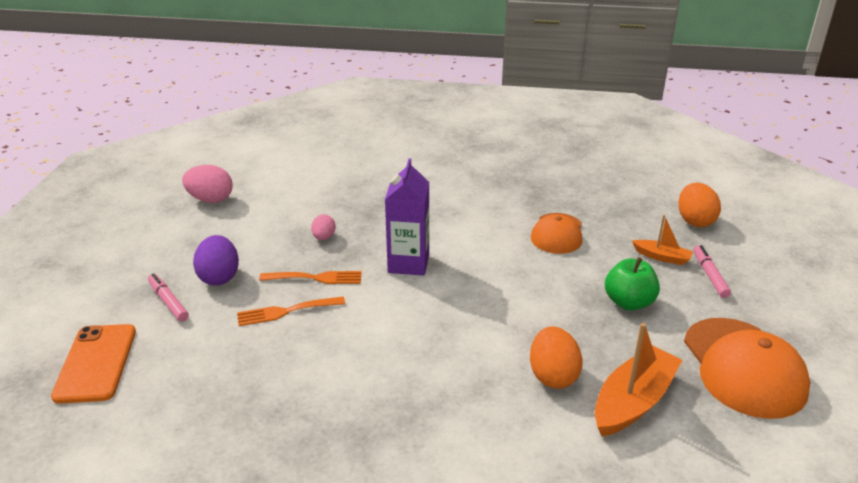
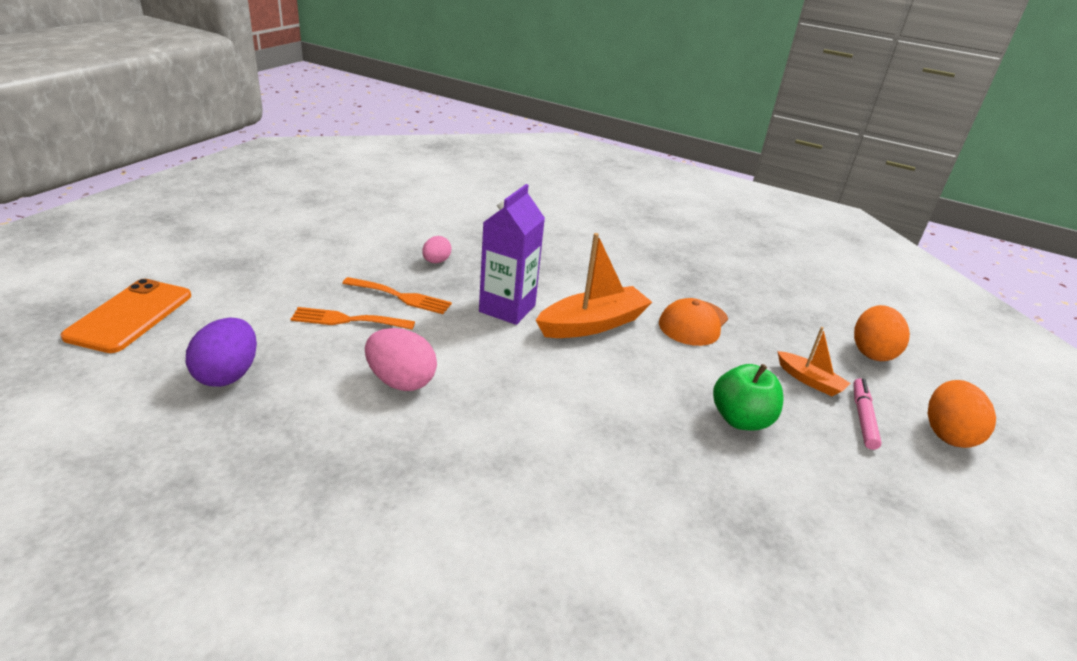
camera: 15 degrees right, 0 degrees up
(168, 302) = (242, 279): pink marker -> none
(210, 199) = (352, 202): pink egg -> pink egg (401, 381)
(219, 277) = (307, 270): purple egg -> purple egg (228, 374)
(553, 375) = (598, 475): orange egg -> orange egg (947, 434)
(633, 401) = (684, 539): orange boat -> orange boat (592, 324)
(743, 367) = (858, 544): orange cap -> none

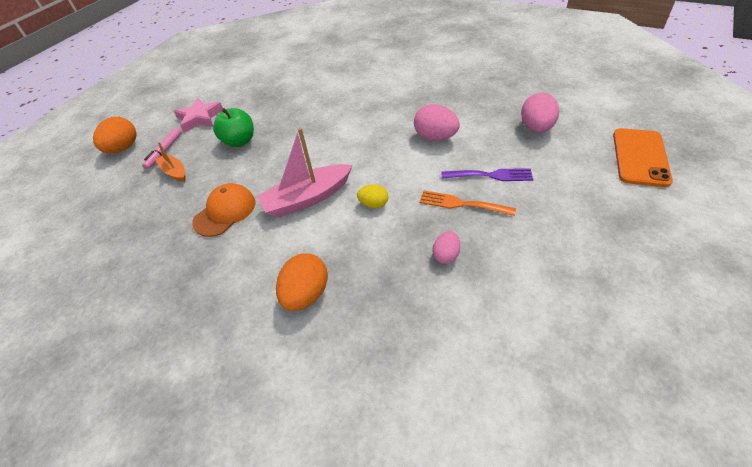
camera: 170 degrees left, 15 degrees up
(228, 374) = (536, 128): purple egg -> pink egg
(347, 320) = (491, 175): orange fork -> purple fork
(507, 308) = (374, 204): purple carton -> yellow egg
(592, 324) = (307, 198): orange boat -> pink boat
(863, 485) = (200, 118): none -> pink star
(871, 352) = (103, 202): orange egg -> orange egg (306, 294)

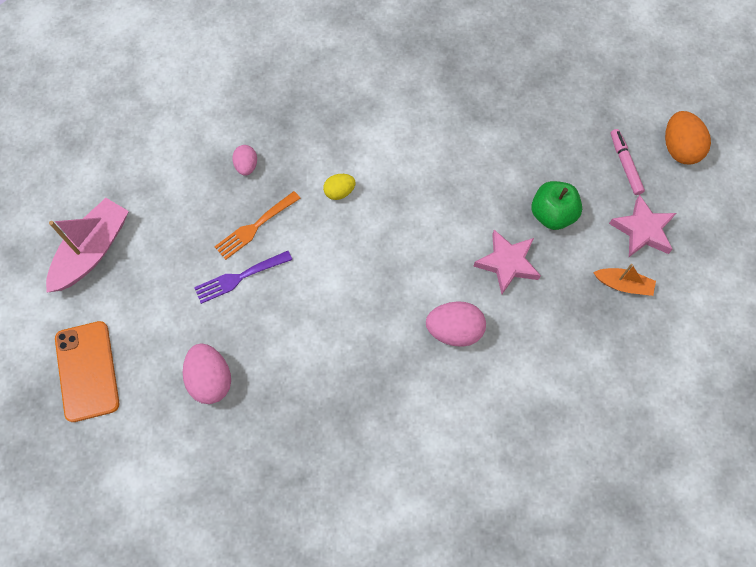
camera: 145 degrees right, 20 degrees up
(174, 172) = (580, 144): orange boat -> orange boat (623, 284)
(225, 212) = (478, 124): orange cap -> none
(293, 127) = (507, 263): none -> pink star
(306, 294) = (341, 86): orange egg -> none
(307, 198) = (409, 171): pink boat -> pink boat (92, 251)
(435, 137) = (324, 314): pink egg -> pink egg (454, 330)
(461, 204) = (255, 227): orange fork -> orange fork turned 150 degrees clockwise

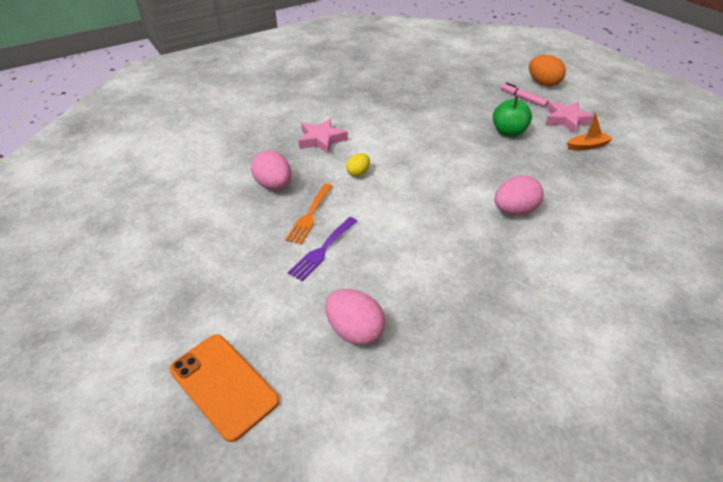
camera: 30 degrees left, 25 degrees down
(92, 251) = (169, 289): pink boat -> none
(246, 166) = (274, 185): pink egg -> pink egg, size x1.68
(507, 263) = (508, 164): pink star -> pink star (321, 140)

